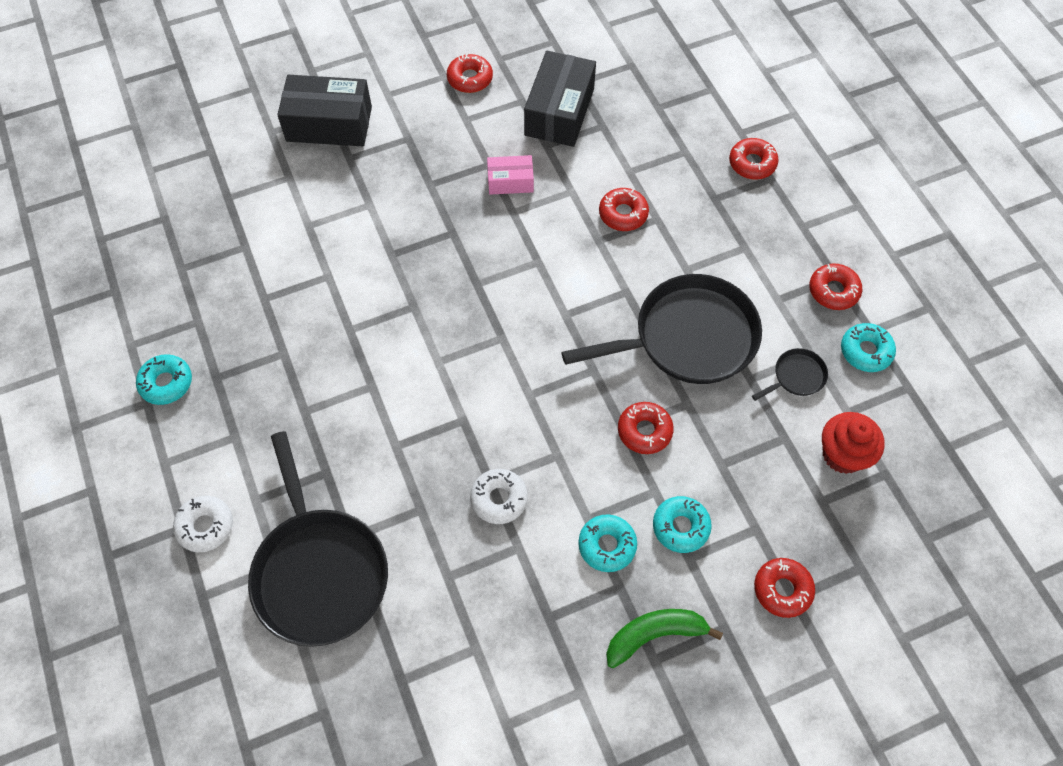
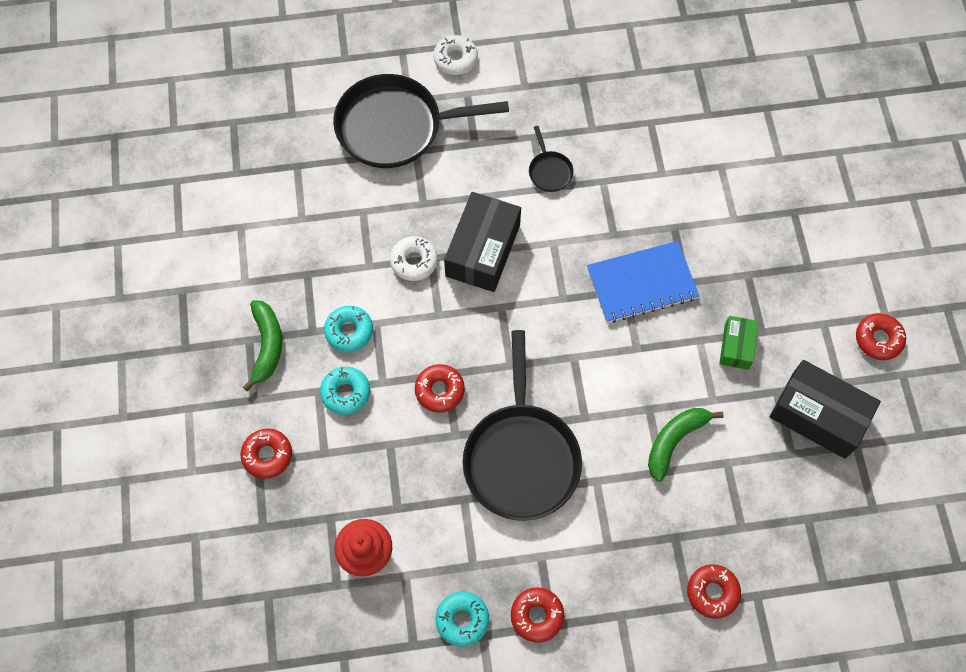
camera: 105 degrees right, 5 degrees up
(166, 383) = (586, 45): turquoise donut -> none
(329, 124) = (839, 201): black box -> black box (483, 250)
(464, 270) = (642, 283): none -> blue notebook
(510, 181) = (736, 346): pink box -> green box
(623, 214) = (675, 441): red donut -> green banana
(796, 377) = (454, 542): black pan -> black pan (549, 171)

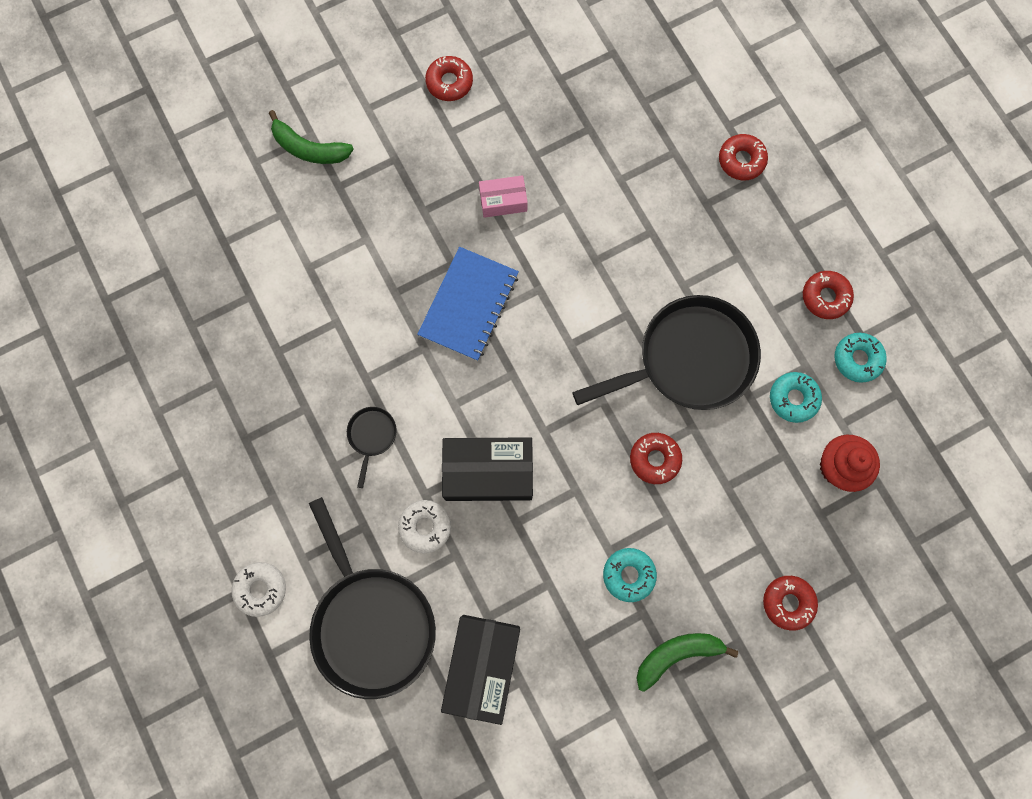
camera: 110 degrees left, 10 degrees up
(346, 393) = (694, 551): turquoise donut -> turquoise donut (793, 398)
(414, 261) = (526, 538): white donut -> white donut (425, 527)
(549, 171) = (372, 436): black pan -> black pan turned 45 degrees counterclockwise
(642, 283) = (468, 305): blue notebook -> blue notebook turned 60 degrees clockwise
(675, 441) = (617, 229): green banana -> green banana (309, 148)
(736, 346) = (503, 201): green box -> pink box
(818, 415) = (544, 115): black box -> black box (482, 665)

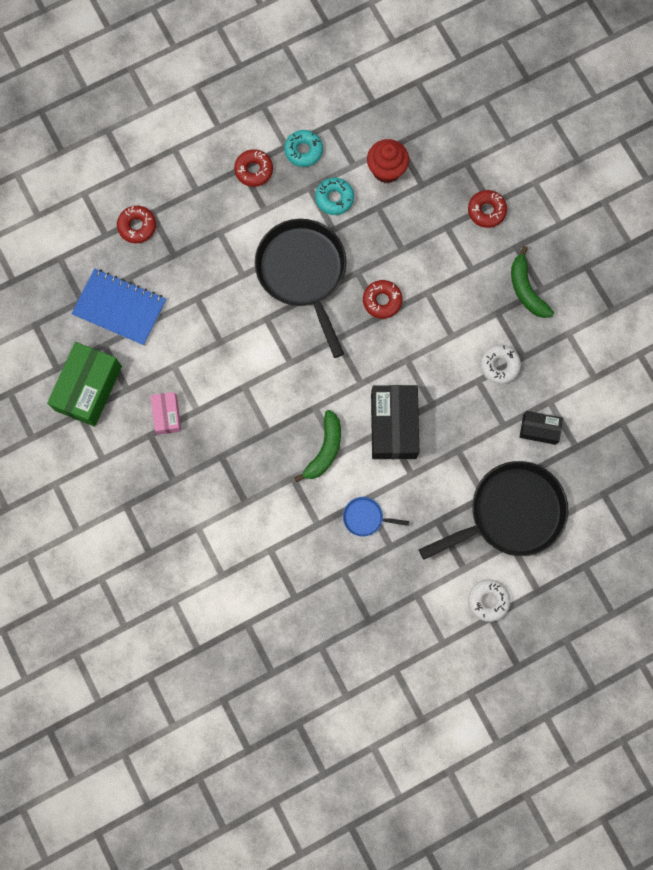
camera: 90 degrees left, 0 degrees up
(309, 148) = (113, 580): green banana -> green banana (324, 450)
(372, 436) = (365, 517): black pan -> blue pan
(425, 527) = (437, 474): white donut -> white donut (499, 365)
(449, 82) = (56, 461): red donut -> none
(468, 305) = (257, 442): blue notebook -> blue notebook (120, 308)
(482, 665) = (539, 429): black box -> black box, size x0.55
(536, 113) = (88, 388): none -> green box
(628, 575) = (469, 322): turquoise donut -> none

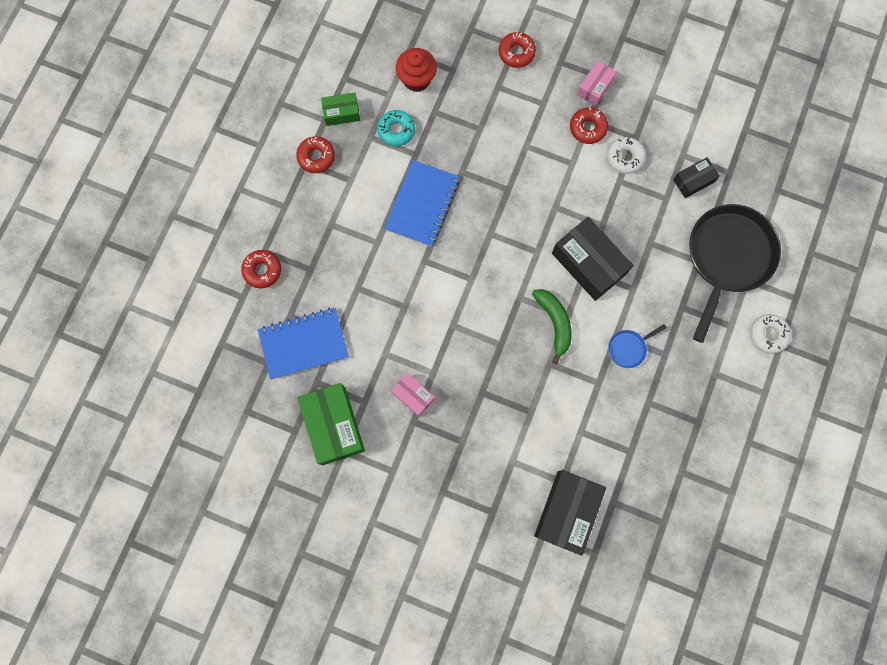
camera: 40 degrees left, 0 degrees up
(205, 600) = (567, 511): none -> black box
(303, 151) = (341, 113): turquoise donut -> green box
(303, 273) = (422, 204): black pan -> blue notebook
(382, 301) = (499, 178): red donut -> red donut (588, 128)
(526, 289) = (595, 87): green banana -> pink box

